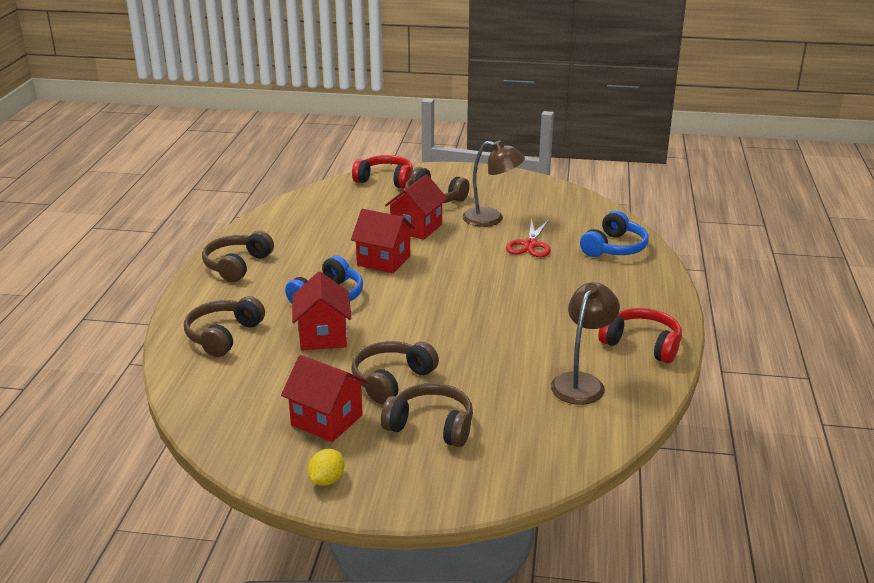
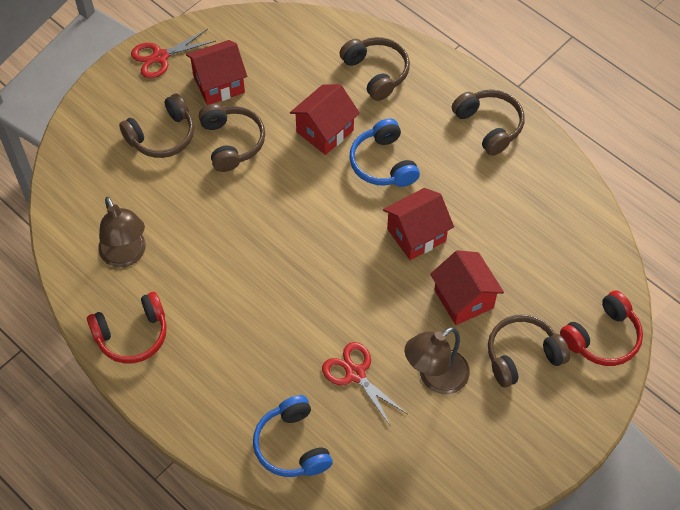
camera: 125 degrees right, 30 degrees up
(323, 336) = (325, 131): red house -> red house turned 75 degrees counterclockwise
(327, 480) = (160, 57): yellow lemon -> red scissors

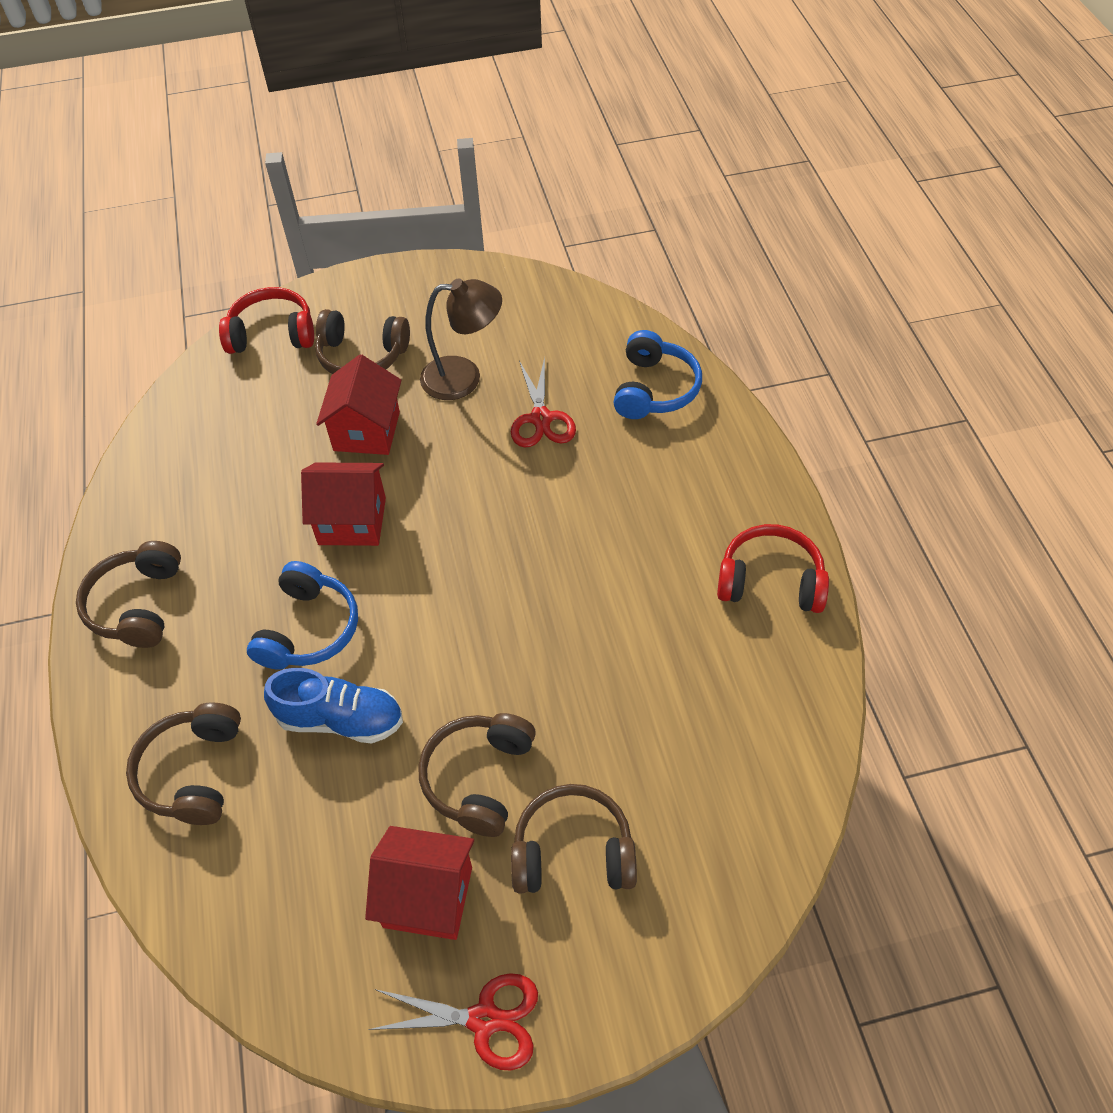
camera: 145 degrees left, 5 degrees down
(126, 255) = (727, 687): brown lamp -> none
(325, 131) = (341, 719): red house -> blue shoe

